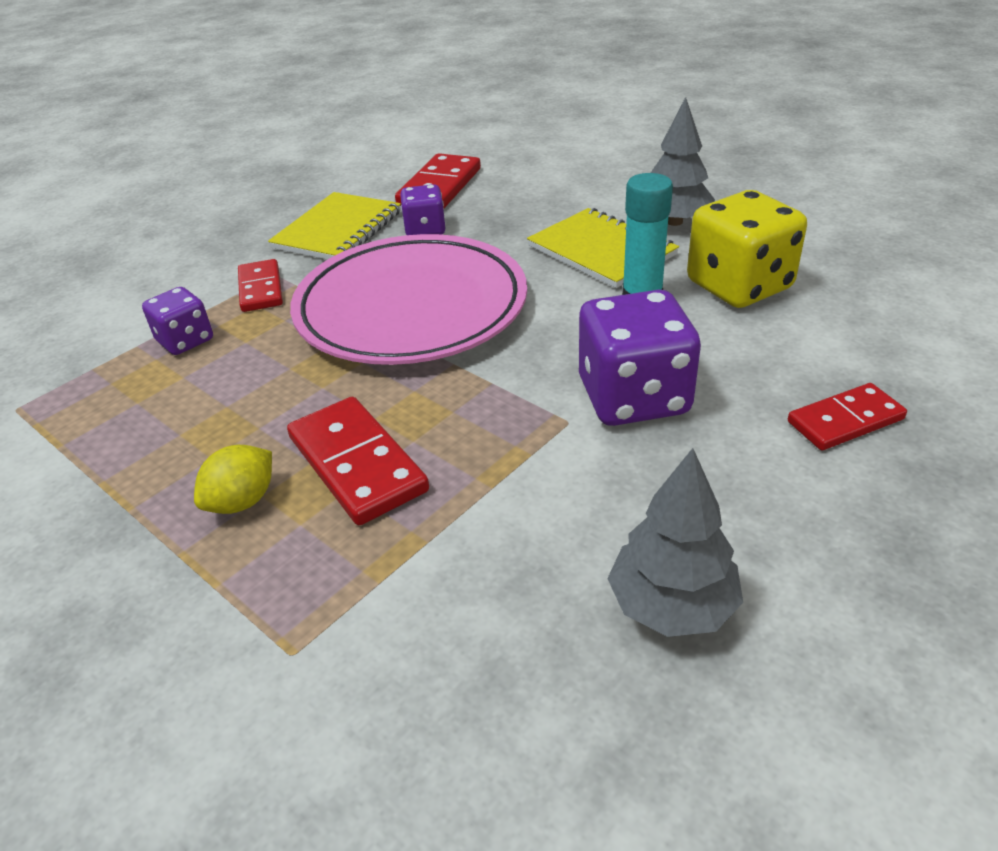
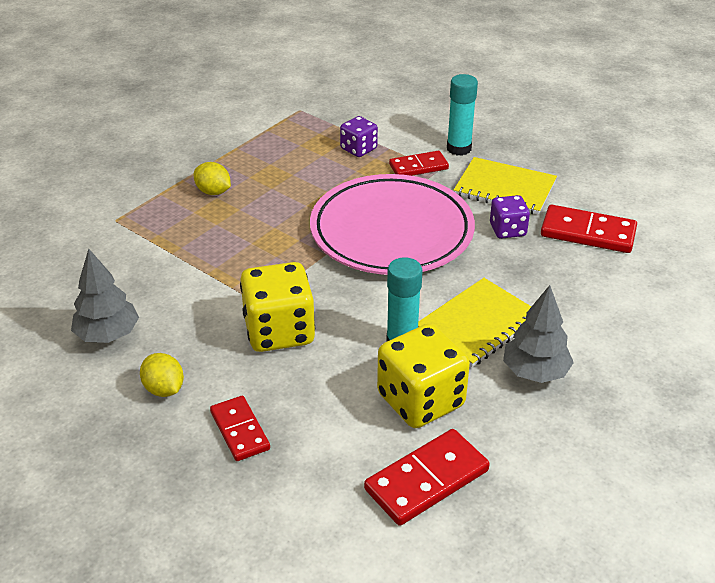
camera: 85 degrees right, 0 degrees up
(230, 259) = (459, 148): none -> turquoise glue stick
(356, 464) = (234, 224): red domino -> red domino (426, 480)
(633, 397) = (279, 331): purple dice -> yellow dice
(790, 509) = (164, 389): none -> yellow lemon

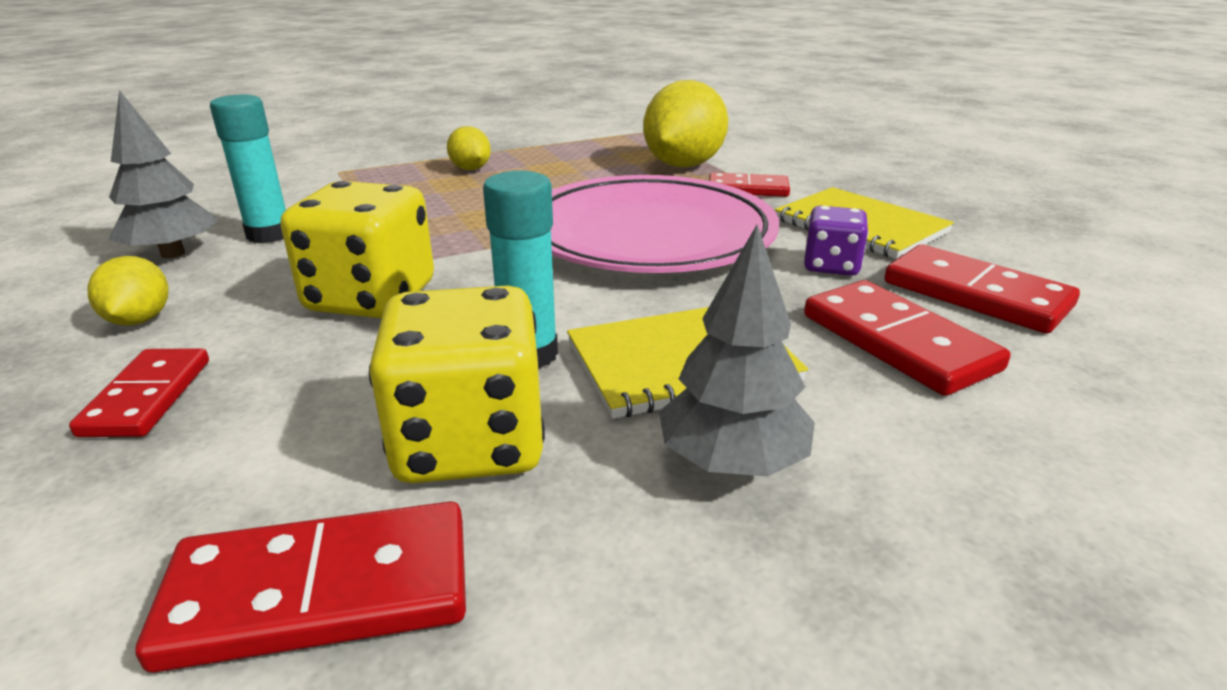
camera: 25 degrees right, 10 degrees down
(358, 149) = (683, 165): purple dice -> yellow lemon
(459, 148) = (820, 183): turquoise glue stick -> turquoise glue stick (269, 235)
(567, 279) = (898, 342): none -> red domino

